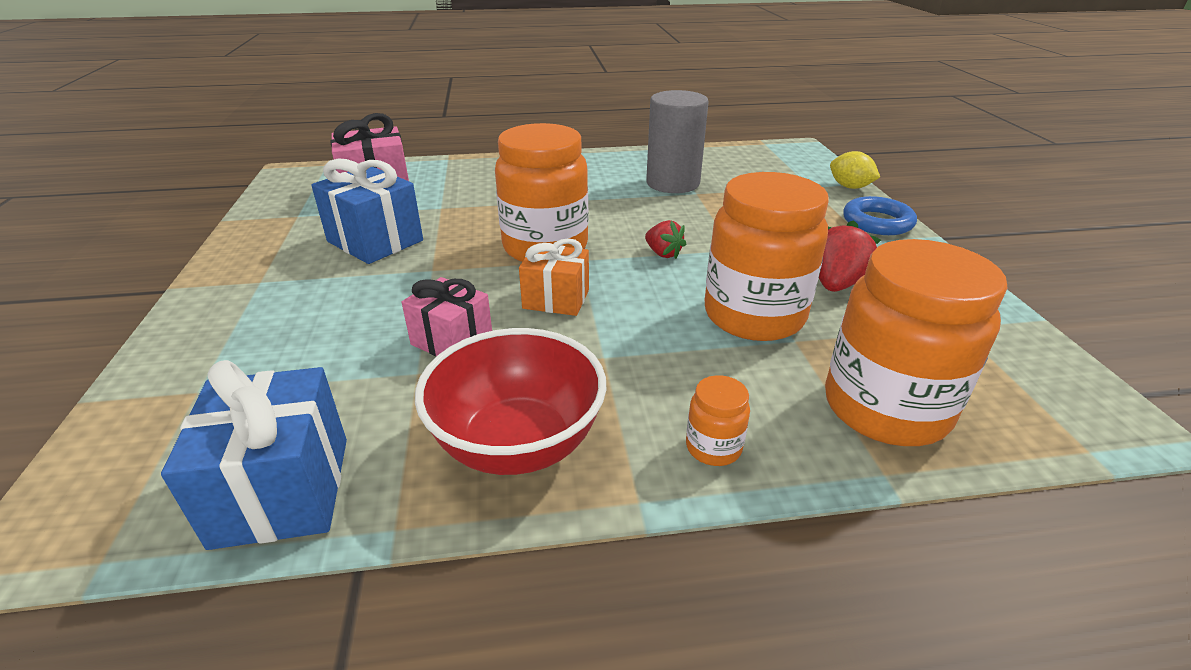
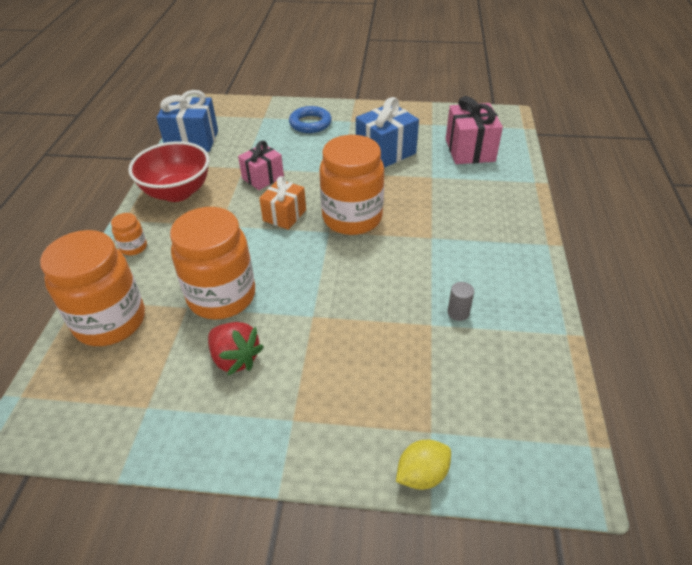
camera: 105 degrees right, 10 degrees up
(663, 253) = (321, 273): red strawberry -> none
(672, 183) = (458, 313): grey cylinder -> grey cylinder, size x0.40
(877, 222) = (325, 451): blue ring -> blue ring (310, 123)

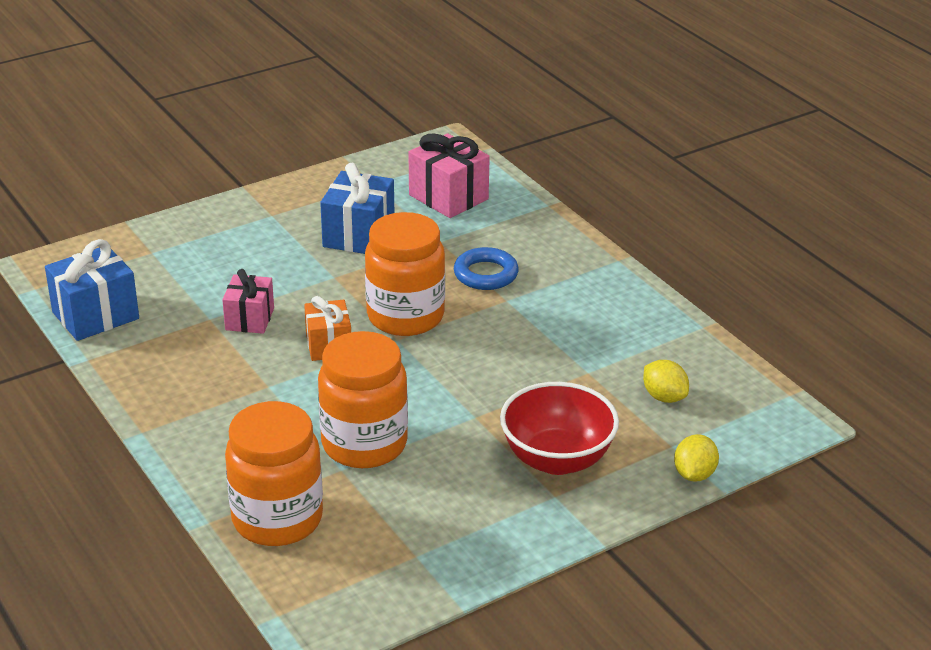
camera: 40 degrees left, 10 degrees down
(133, 247) = (198, 450): orange jar -> none
(177, 192) = (165, 377): red bowl -> red bowl (557, 459)
(235, 358) = (447, 482): red strawberry -> none
(310, 123) = (225, 237): blue ring -> blue ring (485, 274)
(458, 313) = (601, 352): grey cylinder -> none
(470, 381) = (664, 397): none -> yellow lemon

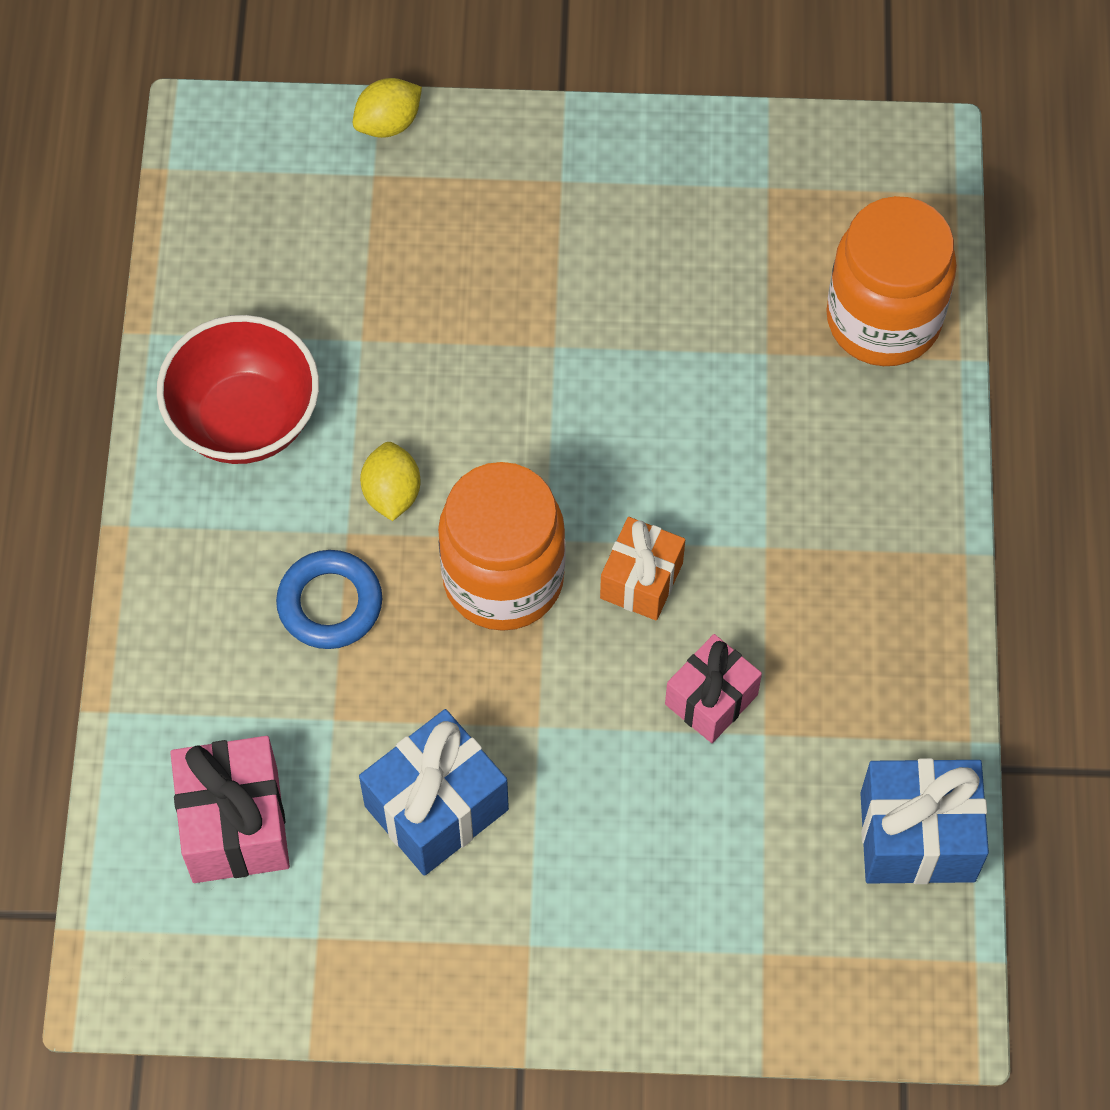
camera: 145 degrees left, 30 degrees up
(364, 444) = (714, 377): orange jar -> none
(557, 459) = (516, 228): red bowl -> red bowl (245, 419)
(664, 397) = (311, 248): yellow lemon -> yellow lemon (391, 493)

